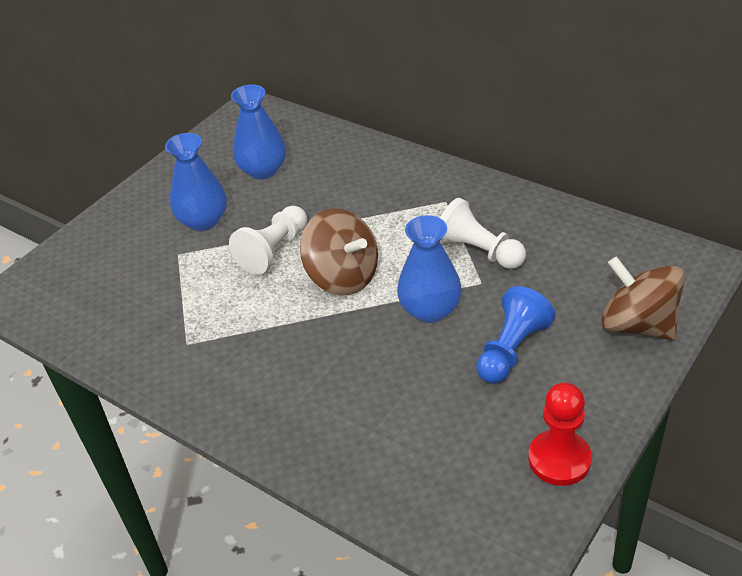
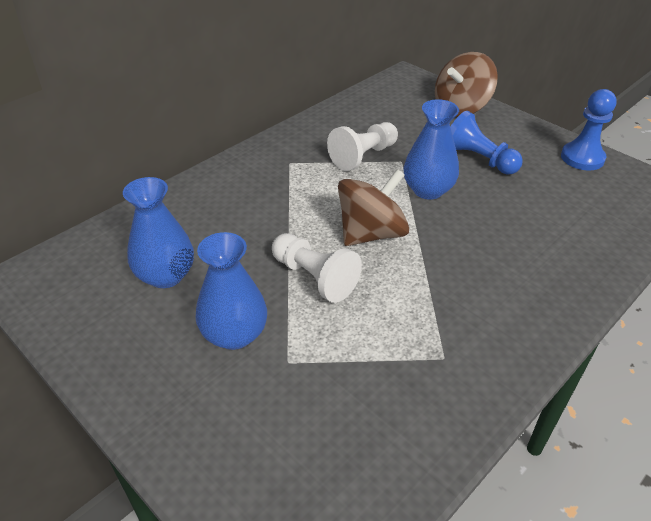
camera: 85 degrees left, 0 degrees up
(559, 459) = (582, 158): red pawn -> blue pawn

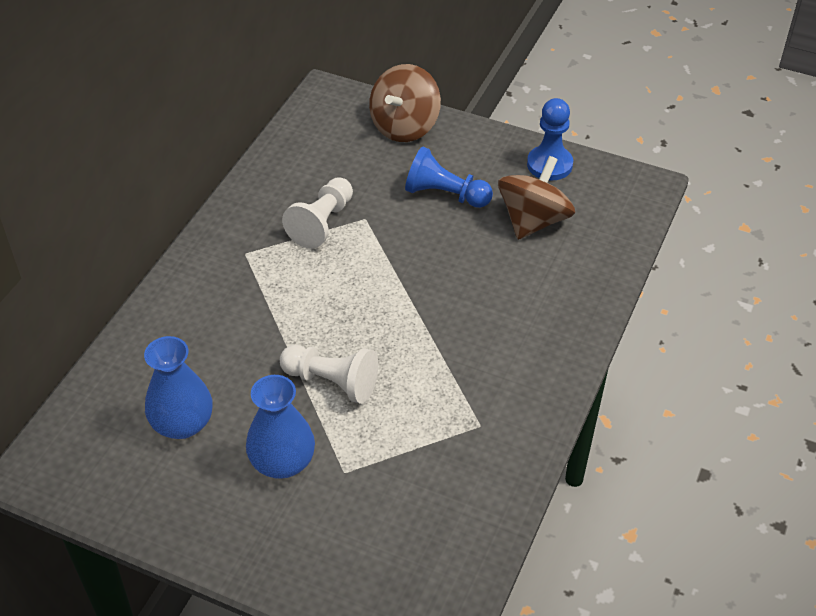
camera: 20 degrees left, 5 degrees up
(371, 233) = (367, 317): brown spinning top -> brown spinning top (533, 221)
(428, 190) = (406, 248): blue vase -> none

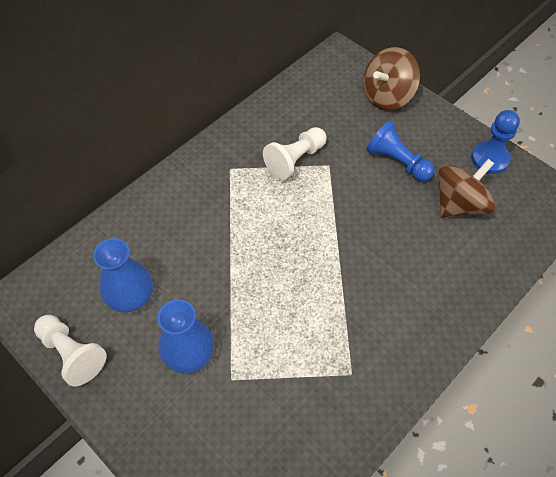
camera: 20 degrees right, 10 degrees up
(332, 382) = (252, 297): white pawn -> white pawn (72, 354)

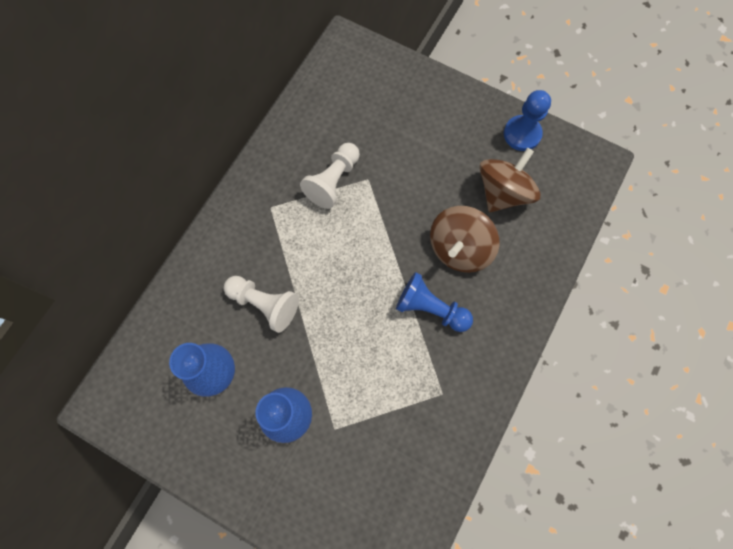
camera: 15 degrees left, 15 degrees up
(72, 354) = (176, 445): white pawn -> white pawn (264, 304)
(387, 96) = (407, 84): brown spinning top -> brown spinning top (459, 248)
(397, 162) = (434, 159): blue pawn -> blue pawn (430, 308)

